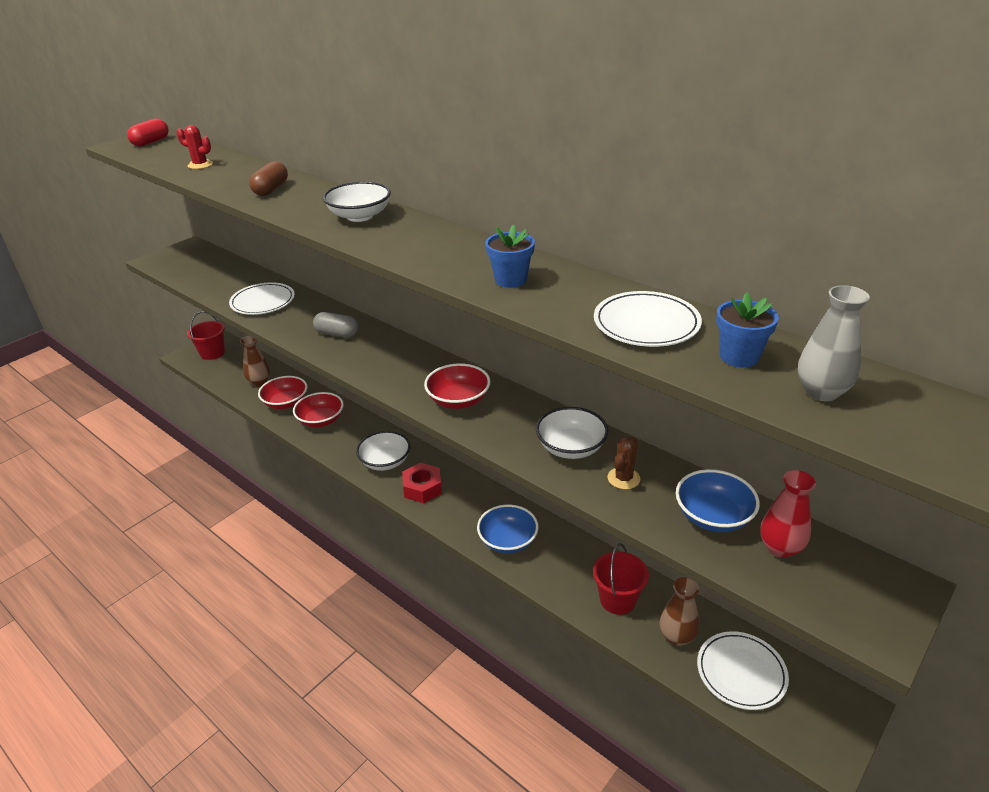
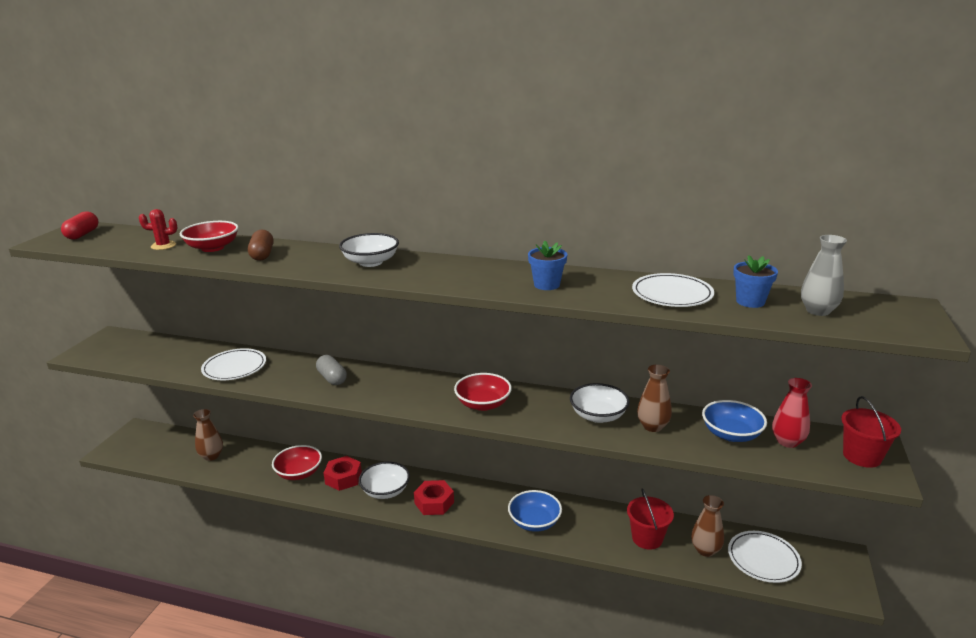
camera: 25 degrees left, 10 degrees down
(212, 353) = (140, 442): red bucket -> red bucket (862, 456)
(286, 403) = (252, 467): red bowl -> red bowl (212, 248)
(337, 334) = (332, 378): grey capsule -> grey capsule turned 60 degrees clockwise
(356, 437) = (343, 478): none -> red nut
(623, 478) = (652, 426): brown cactus -> brown vase

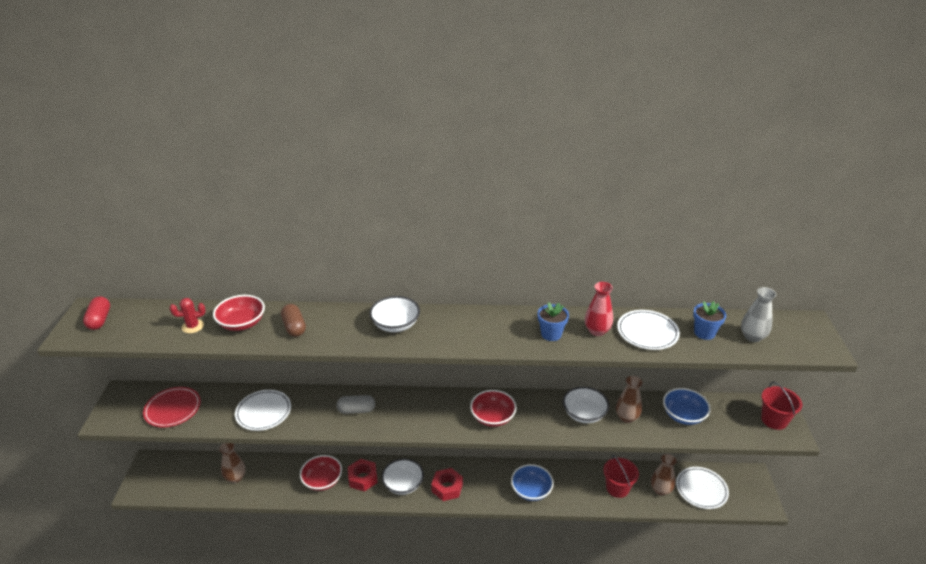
camera: 15 degrees left, 10 degrees up
(148, 354) = (173, 409): none -> red plate
(332, 378) = (356, 410): grey capsule -> grey capsule turned 45 degrees counterclockwise
(787, 442) = (723, 415): red vase -> red vase (597, 331)

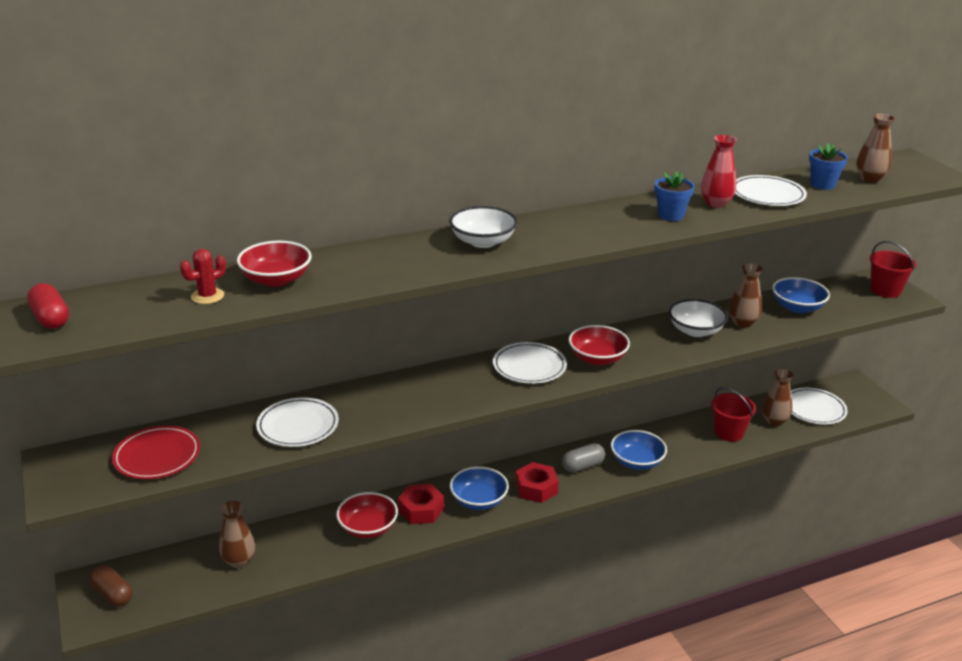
camera: 25 degrees left, 5 degrees down
(294, 327) = (354, 269): brown capsule -> brown capsule (113, 594)
(356, 410) = (424, 393): grey capsule -> grey capsule (583, 466)
(403, 484) = (478, 500): white bowl -> blue bowl
(440, 409) = (529, 366): none -> white plate
(752, 337) = (870, 179): grey vase -> brown vase

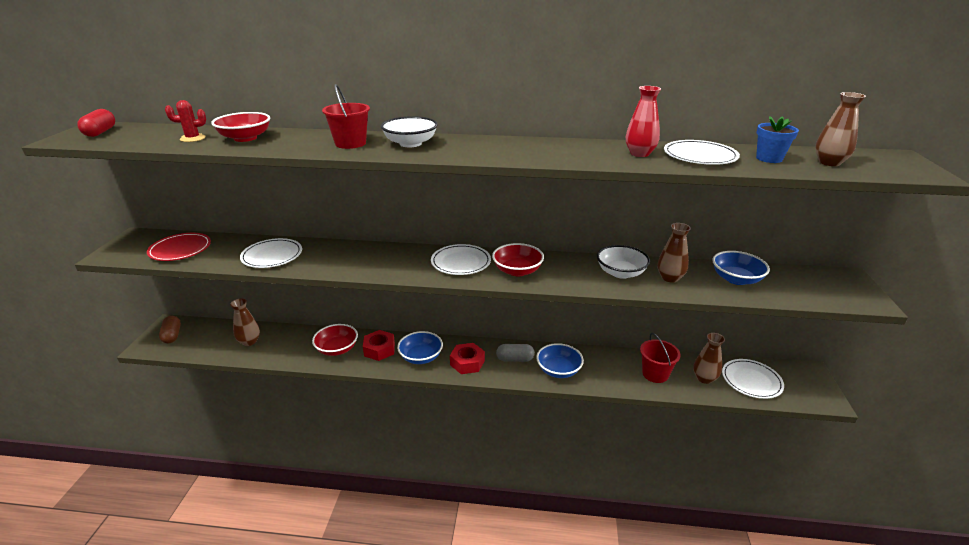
camera: 30 degrees right, 0 degrees up
(670, 215) = (585, 154): blue flower pot -> none
(885, 290) = (845, 288): red bucket -> red bucket (350, 143)

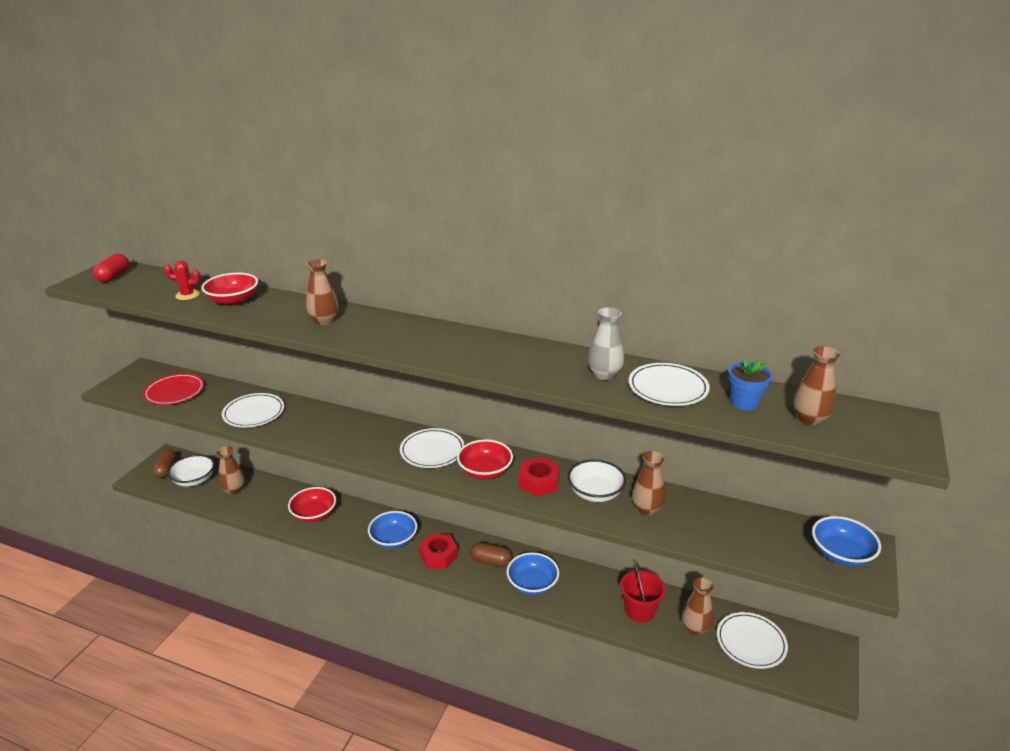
camera: 15 degrees right, 0 degrees up
(350, 143) = (324, 321): red bucket -> brown vase
(379, 349) = (355, 523): red nut -> red nut (539, 482)
(410, 143) = (381, 328): white bowl -> white bowl (194, 480)
(515, 359) = (491, 562): grey capsule -> brown capsule
(639, 154) = (604, 375): red vase -> grey vase
(736, 279) = (723, 524): blue bowl -> blue bowl (841, 554)

